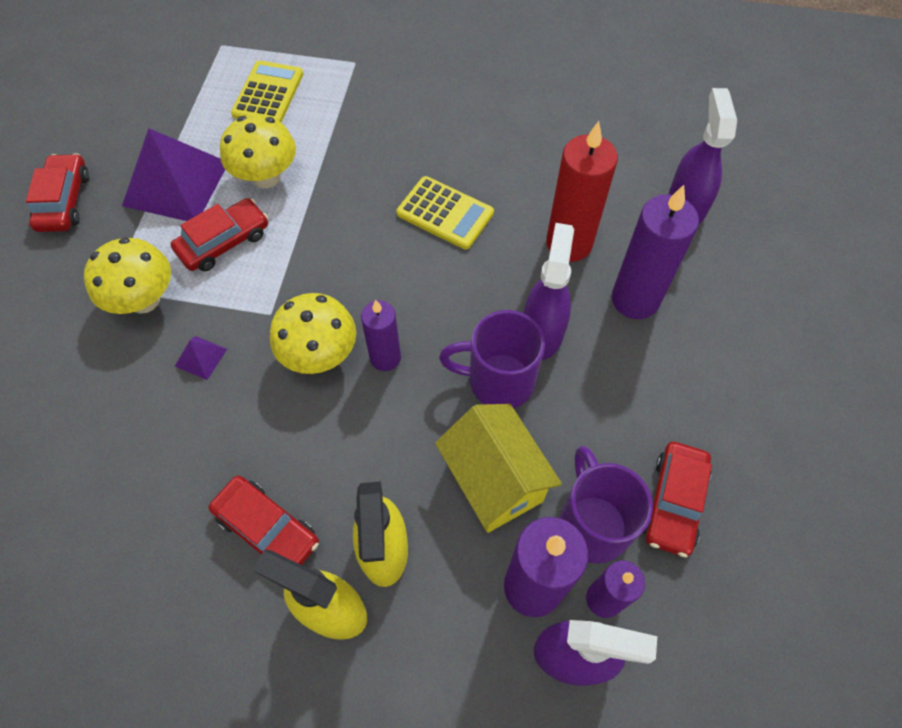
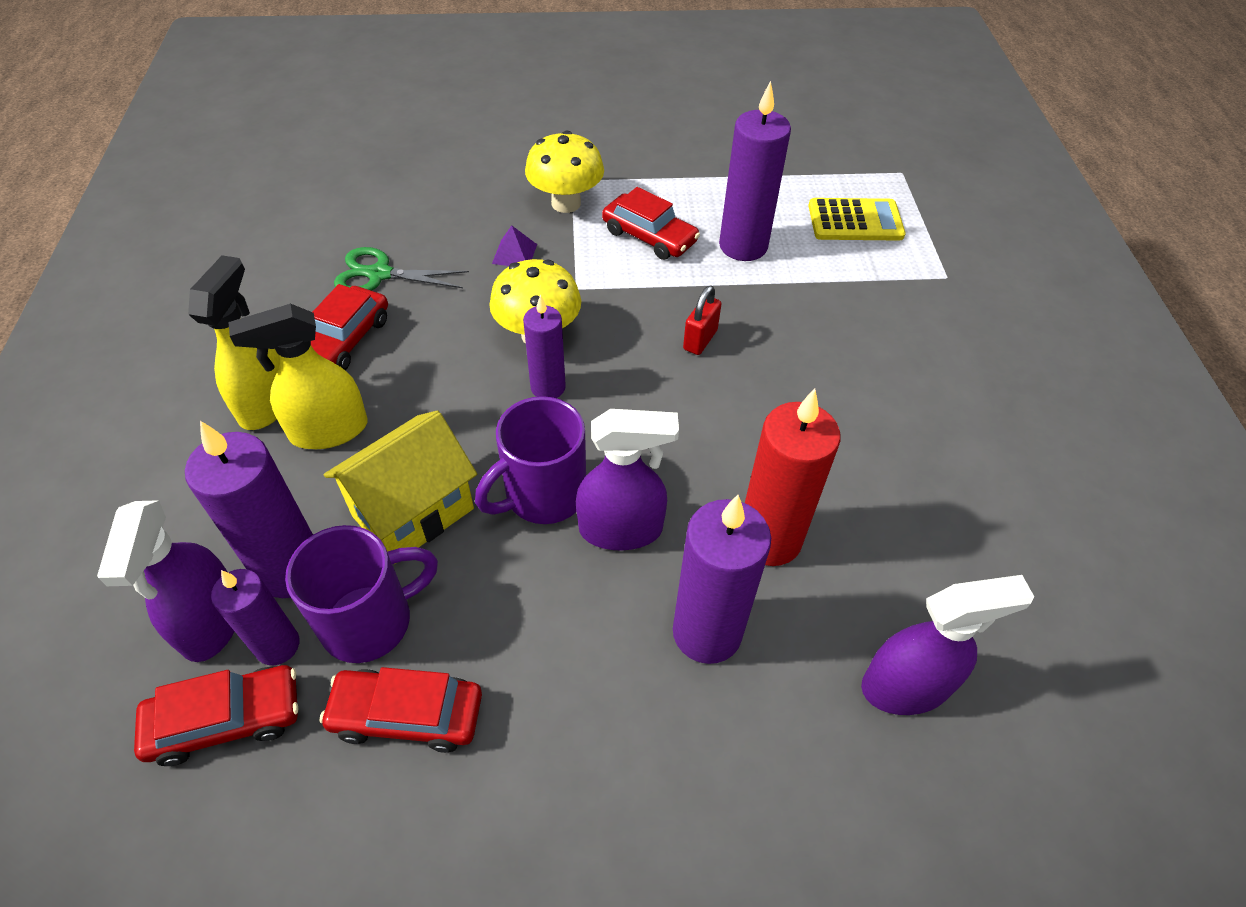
camera: 75 degrees right, 10 degrees down
(64, 201) = (655, 129): red car -> red car (226, 720)
(176, 183) = (705, 188): purple pyramid -> none
(180, 488) = (379, 274): none -> green scissors
(266, 177) = (743, 246): yellow mushroom -> purple candle
(367, 236) = (700, 340): none -> red padlock
(445, 213) = (761, 402): yellow calculator -> none
(498, 381) = (543, 495): purple mug -> purple mug turned 120 degrees counterclockwise

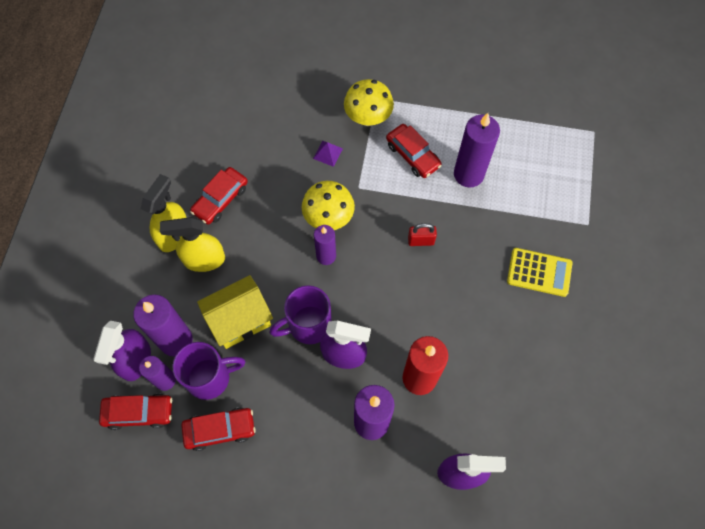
camera: 15 degrees right, 15 degrees up
(379, 274) = (246, 154): green scissors -> none
(407, 714) = (220, 430): red car -> red car turned 150 degrees clockwise
(700, 340) = (421, 241): red padlock -> red padlock turned 45 degrees clockwise
(855, 221) = (547, 167): yellow calculator -> yellow calculator (539, 272)

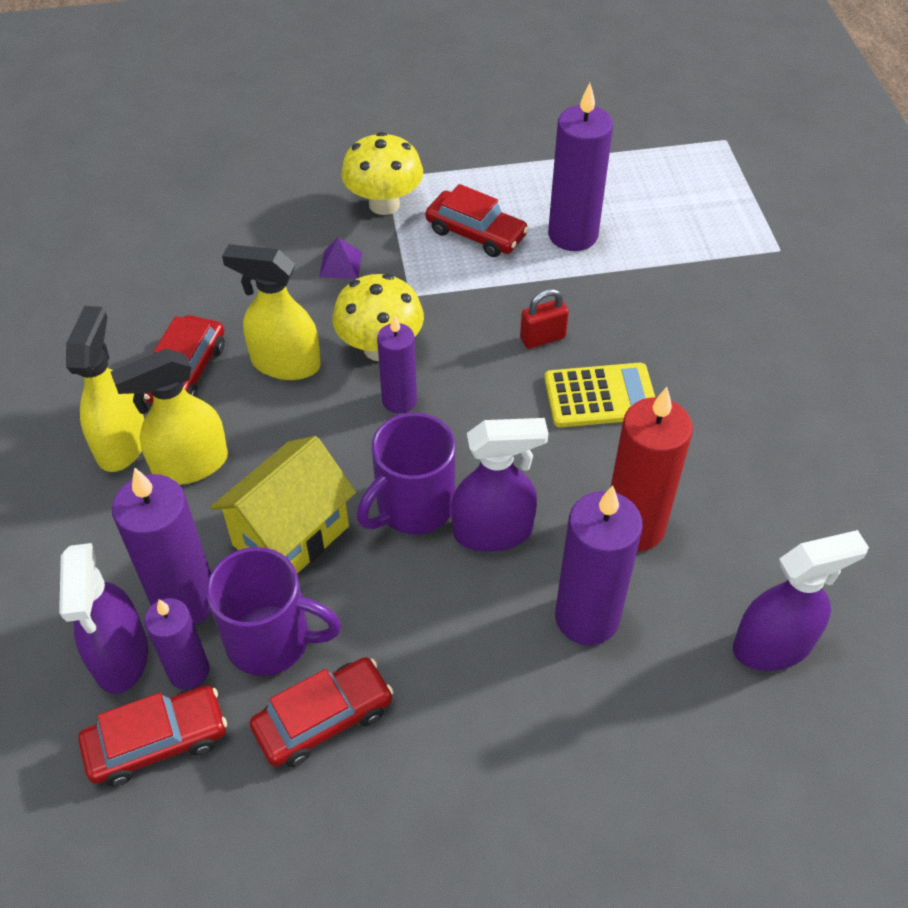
camera: 20 degrees left, 15 degrees down
(210, 377) = (271, 640): purple mug -> purple mug turned 45 degrees clockwise
(274, 211) = (285, 363): none -> yellow spray bottle
(539, 272) = (743, 328): yellow calculator -> yellow calculator (600, 396)

